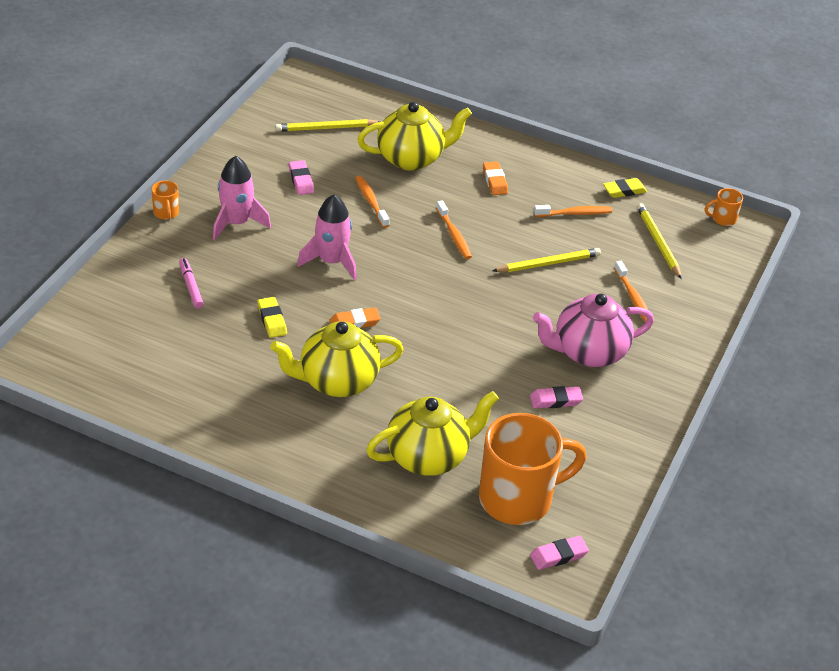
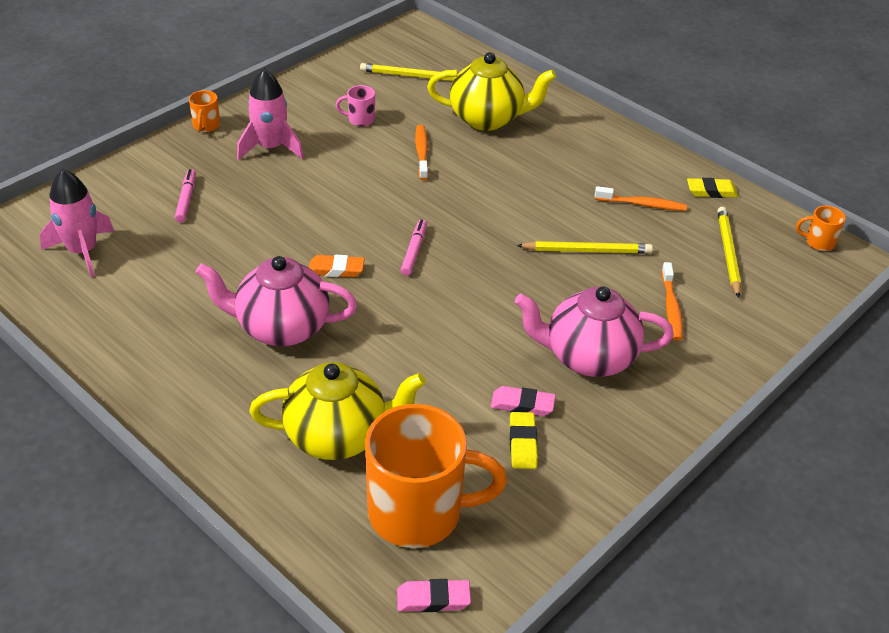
camera: 20 degrees right, 0 degrees up
(272, 320) = (249, 249): yellow eraser -> yellow eraser (523, 443)
(301, 180) = (360, 119): pink eraser -> pink mug
(331, 261) = (346, 203): pink rocket -> pink rocket (82, 251)
(336, 381) = (281, 328): yellow teapot -> pink teapot
(410, 293) = (414, 251): none -> pink marker
(454, 235) = (494, 202): orange toothbrush -> none
(495, 181) = (567, 156): orange eraser -> none

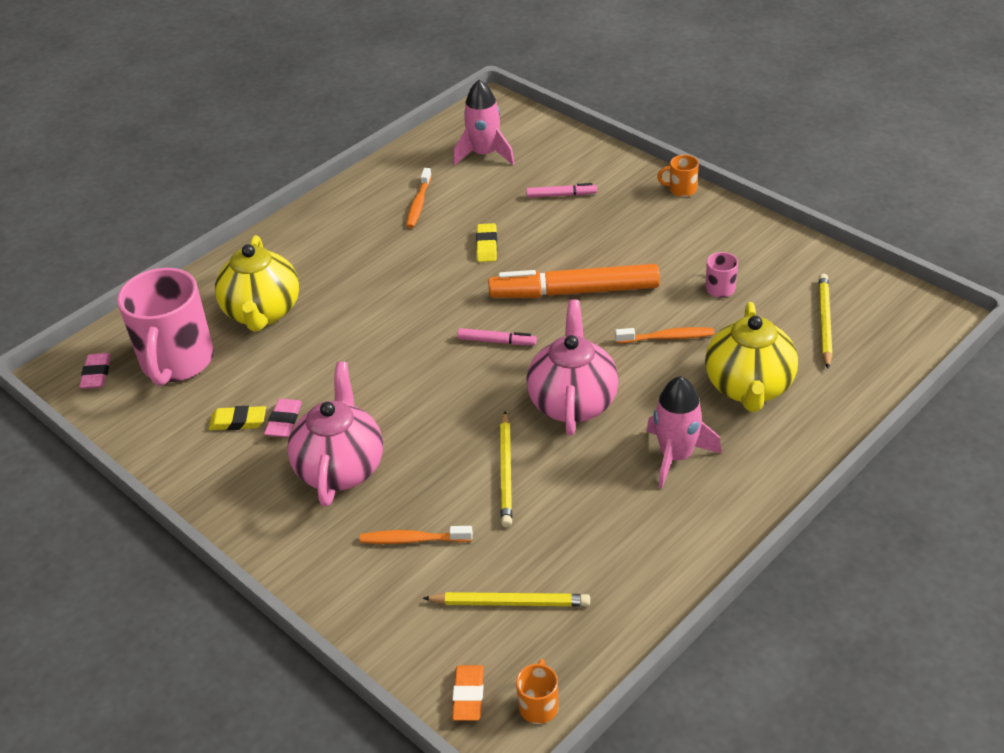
camera: 95 degrees right, 0 degrees up
(270, 147) = (653, 233): pink rocket -> pink rocket (676, 456)
(281, 328) = (389, 269): pink teapot -> pink teapot (573, 402)
(336, 270) = (467, 293): orange eraser -> orange eraser (468, 696)
(348, 200) = (574, 291): none -> orange marker
(418, 513) = (177, 362): orange mug -> pink mug
(642, 204) = (597, 526): orange toothbrush -> orange toothbrush (419, 204)
(711, 191) = (635, 598): yellow eraser -> yellow eraser (487, 246)

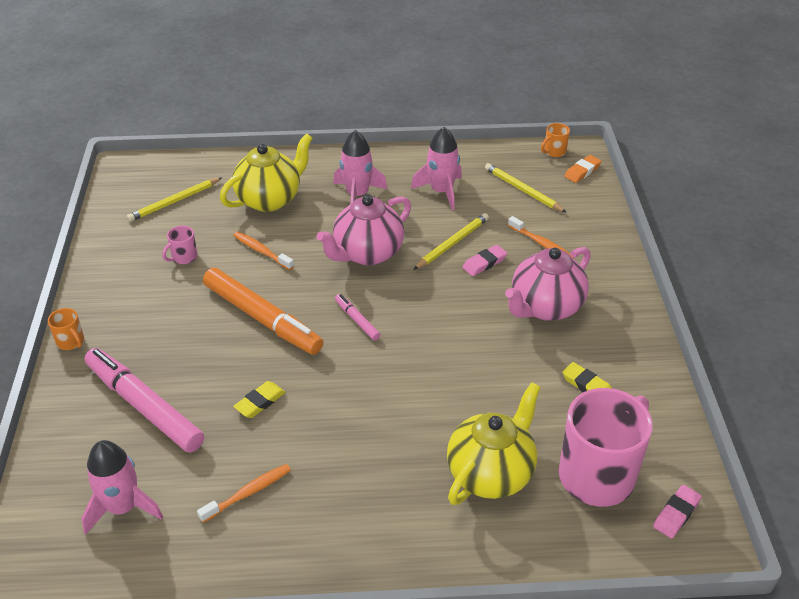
camera: 140 degrees left, 0 degrees up
(284, 421) = (554, 363): pink eraser -> pink eraser (484, 263)
(561, 195) = (144, 406): pink marker -> pink marker, size x2.21
(597, 528) = (441, 191): none -> pink rocket

